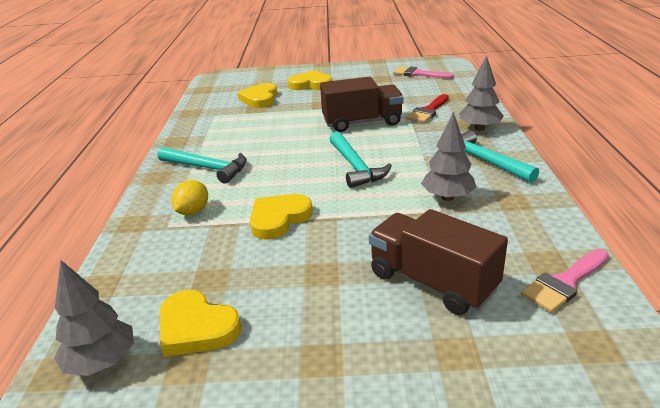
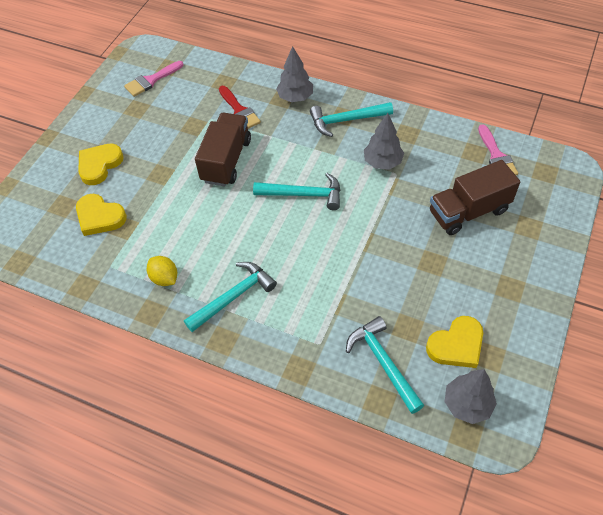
camera: 65 degrees left, 25 degrees up
(153, 274) = (383, 362): none -> turquoise hammer
(193, 211) = (307, 322): yellow lemon -> yellow lemon (164, 278)
(279, 219) = (352, 267): yellow heart -> none

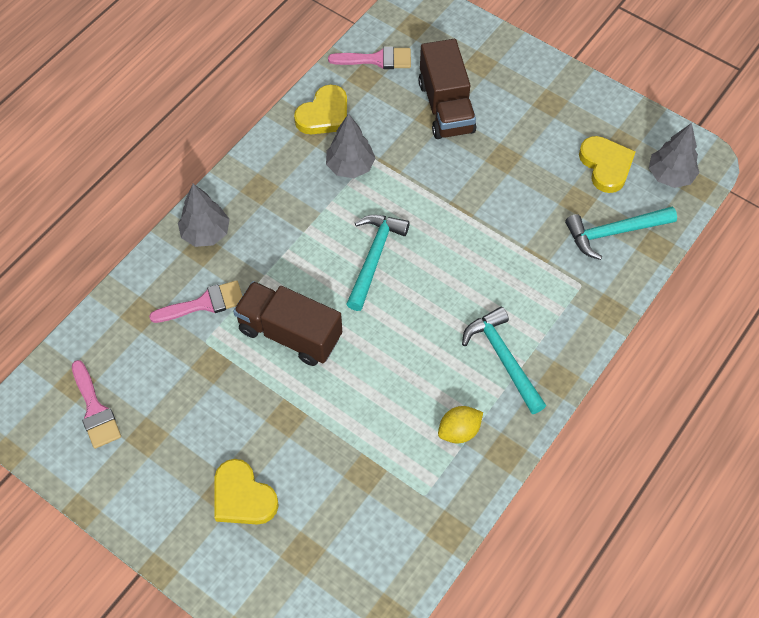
camera: 80 degrees left, 5 degrees up
(100, 217) = (339, 502): yellow heart -> yellow heart (324, 114)
(239, 110) = (204, 303): red brush -> pink brush
(346, 120) = (269, 187): turquoise hammer -> none

